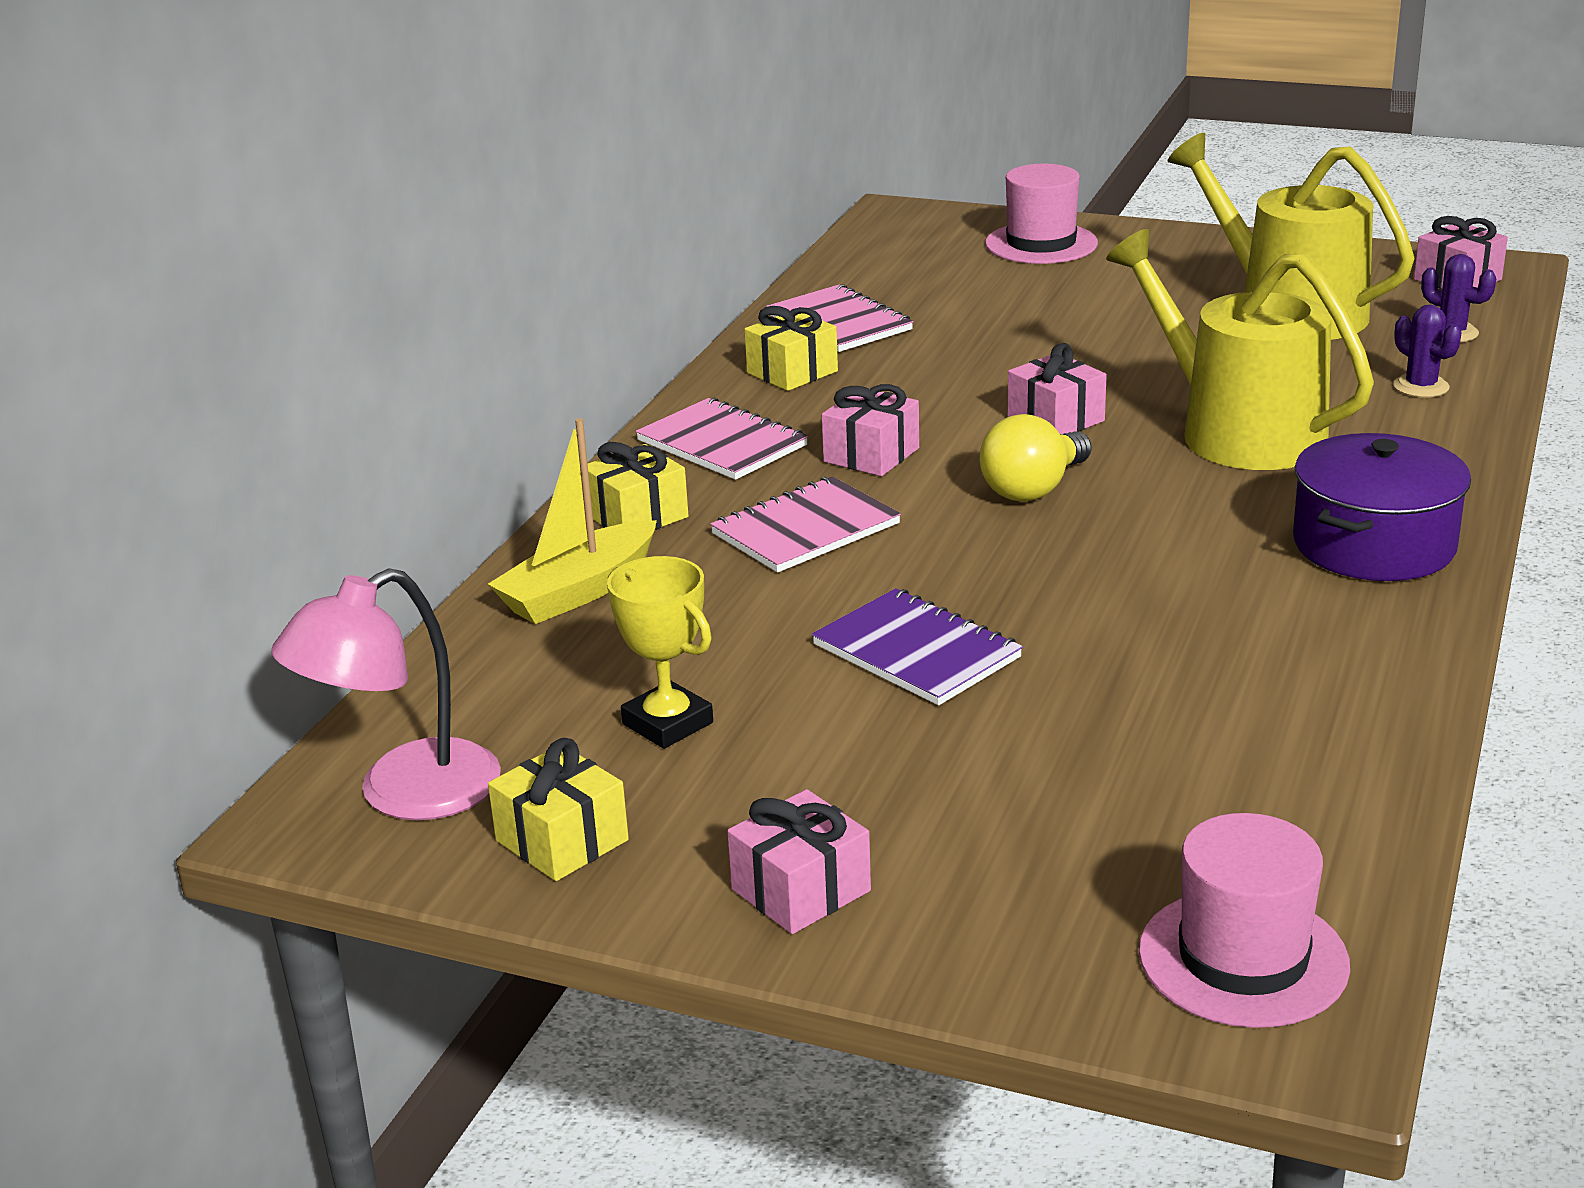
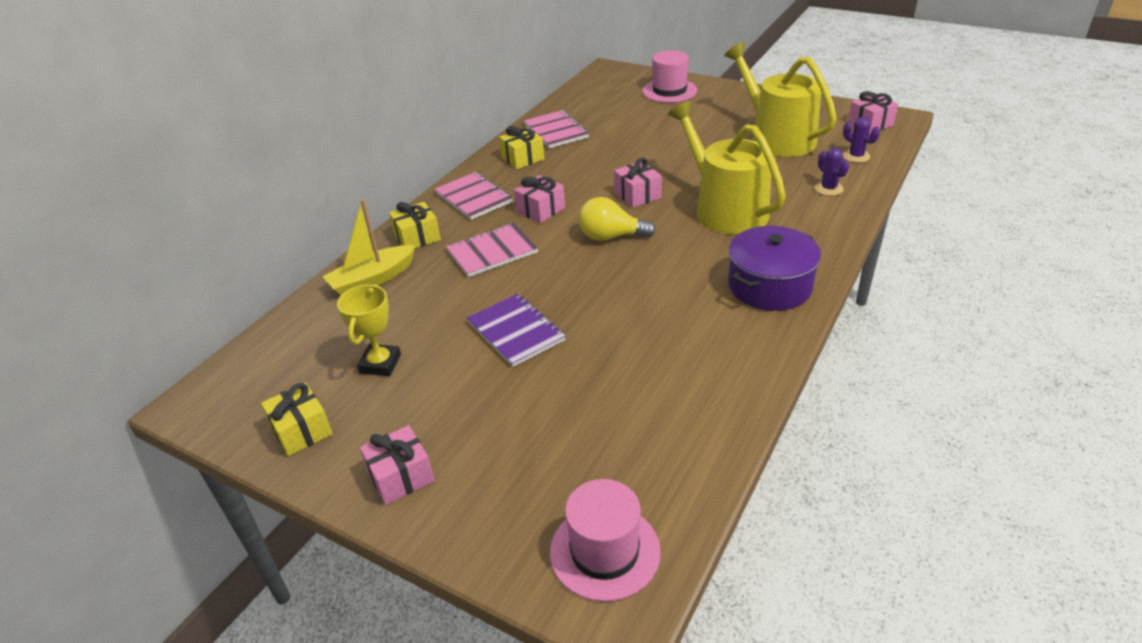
camera: 10 degrees right, 10 degrees up
(404, 794) = (243, 393): pink lamp -> none
(667, 723) = (380, 364): yellow trophy -> yellow trophy turned 45 degrees clockwise
(1033, 489) = (611, 236): yellow light bulb -> yellow light bulb turned 45 degrees clockwise

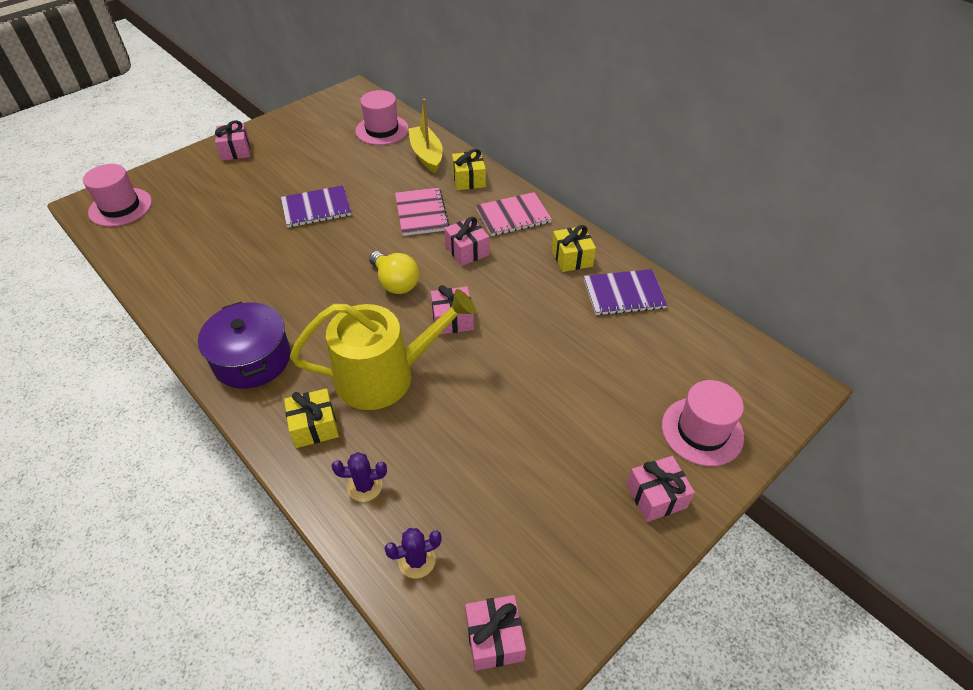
camera: 105 degrees right, 10 degrees up
(302, 431) = (300, 123): yellow gift -> yellow gift (314, 426)
(315, 335) = (382, 130): none -> pink hat
(380, 364) = (333, 151): yellow trophy -> none
(556, 131) = (623, 294): pink notebook -> purple notebook
(611, 236) = (395, 283): yellow light bulb -> yellow light bulb turned 120 degrees clockwise
(731, 97) = (656, 496): none -> pink gift
(777, 138) = (510, 494): yellow watering can -> none

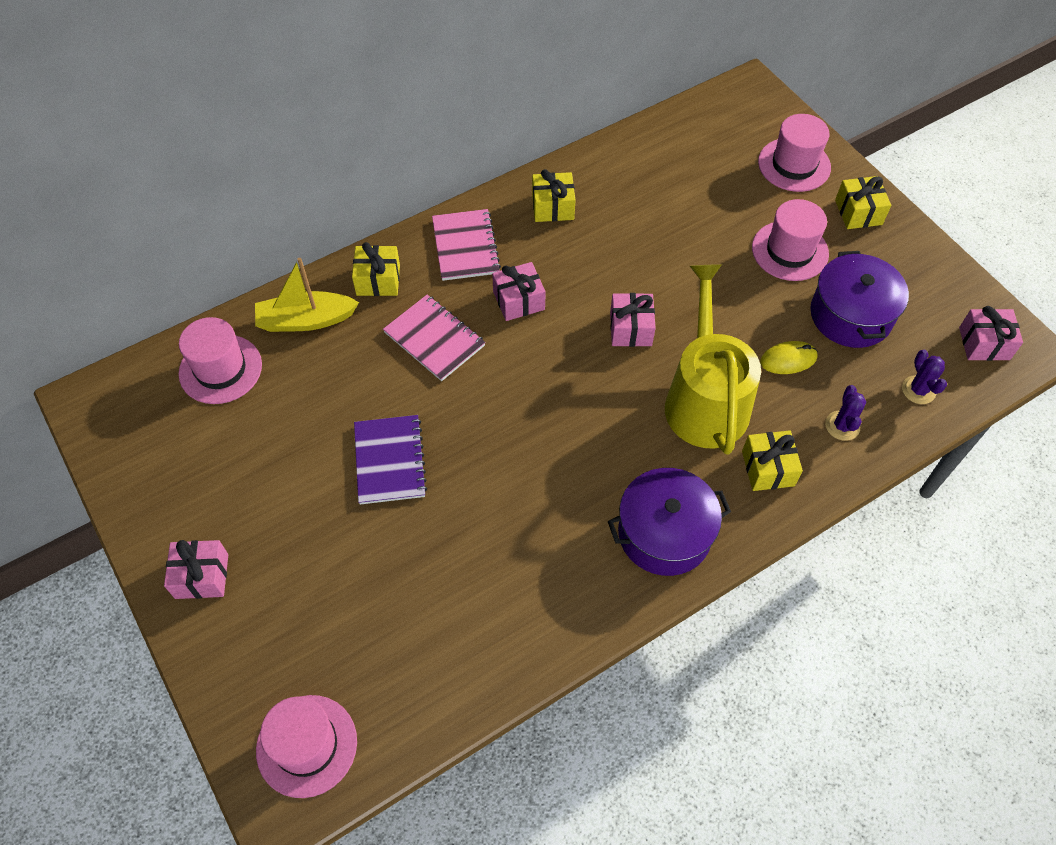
camera: 80 degrees left, 10 degrees up
(395, 283) = (560, 378): yellow light bulb -> none
(421, 213) = (434, 339): pink notebook -> pink notebook turned 45 degrees clockwise
(438, 437) = (788, 359): none -> yellow mouse
(505, 491) = (851, 315): none -> purple pot
(577, 432) = (790, 251): none -> pink hat
(623, 294) = (617, 176): purple notebook -> none
(656, 496) = (858, 212): pink gift -> yellow gift

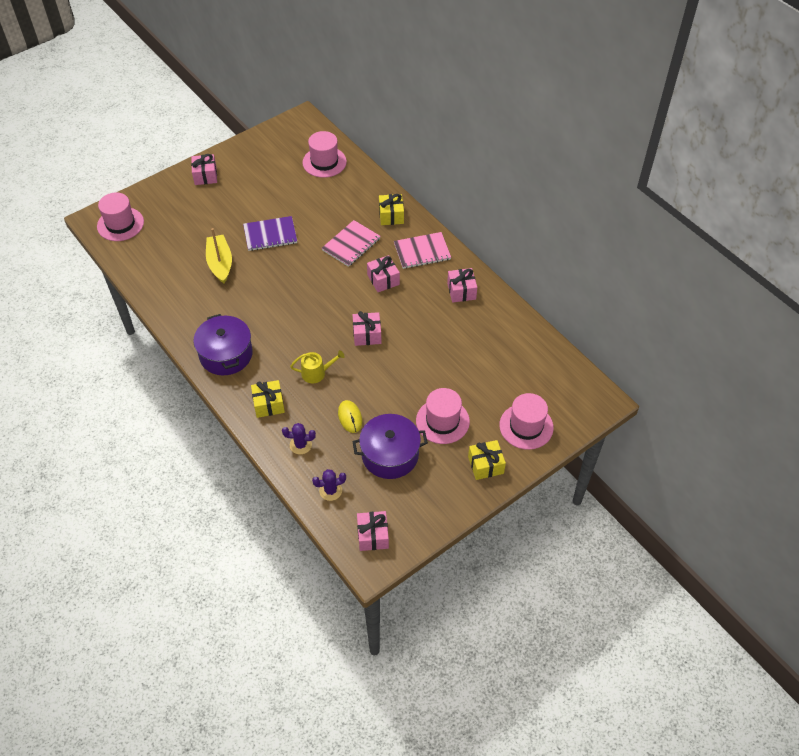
camera: 85 degrees right, 5 degrees down
(306, 320) = (359, 190): yellow boat -> yellow boat (220, 263)
(553, 207) = (461, 291): yellow gift -> pink gift
(705, 400) = (316, 373): yellow watering can -> yellow watering can, size x0.45

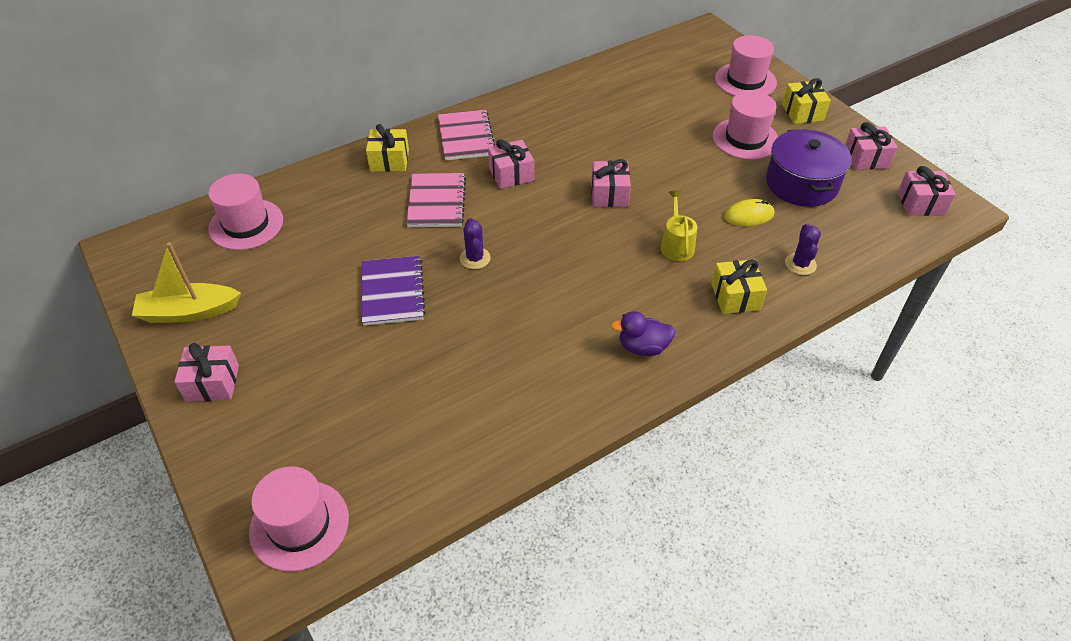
camera: 85 degrees left, 5 degrees down
(220, 263) = (444, 357): yellow boat -> yellow boat (189, 312)
(226, 354) = (643, 347): purple pot -> purple duck
(330, 490) = (866, 237): purple cactus -> purple cactus (475, 258)
(351, 244) = (436, 202): pink notebook -> pink notebook turned 45 degrees clockwise
(461, 291) = (541, 109): pink gift -> pink gift (866, 158)

